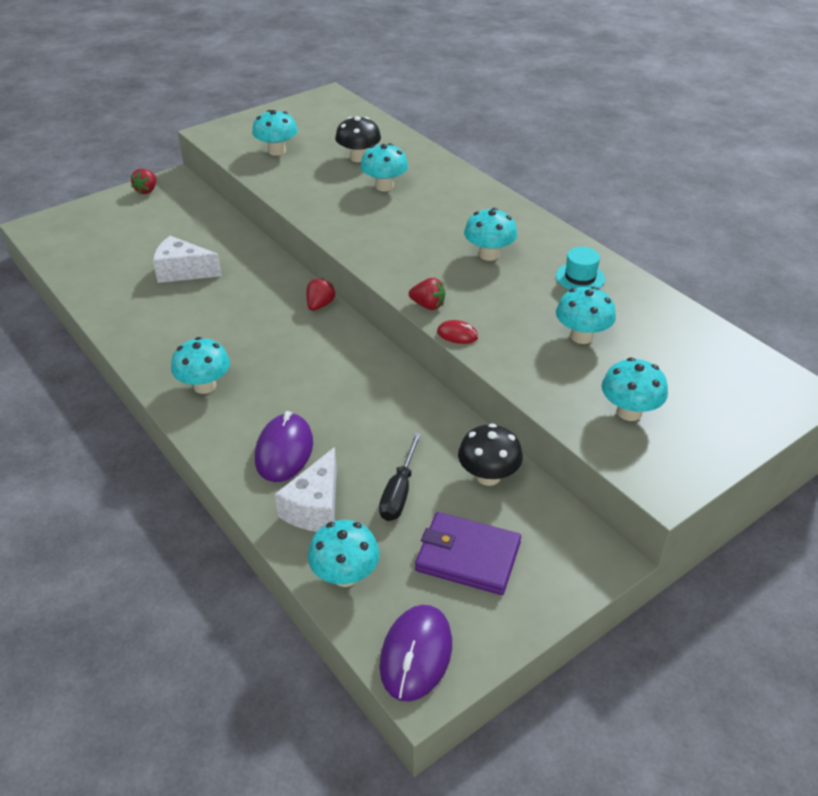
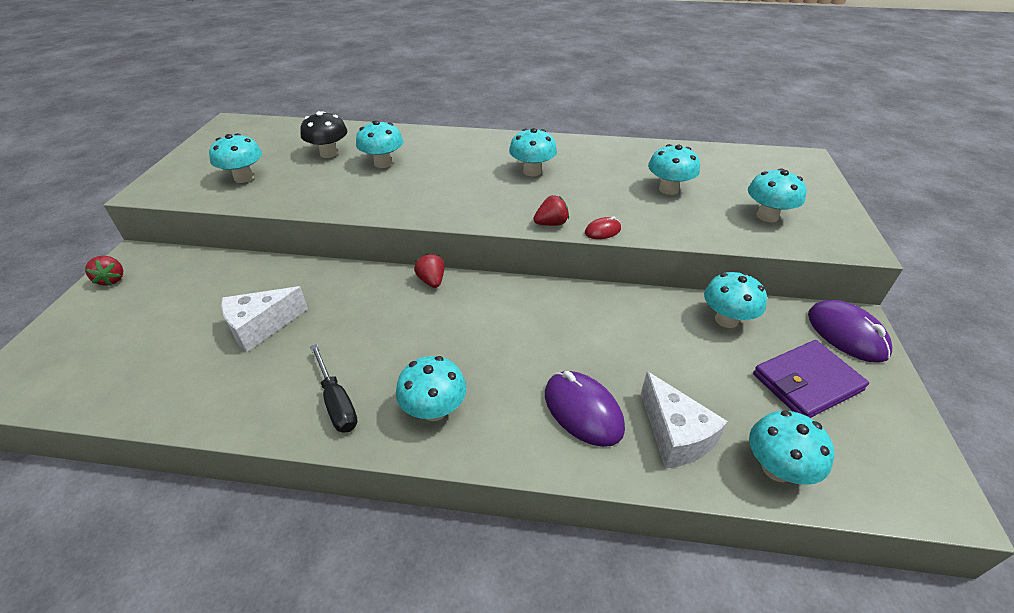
camera: 45 degrees left, 0 degrees up
(399, 492) = (702, 374): black screwdriver -> black screwdriver (337, 402)
(416, 654) = (904, 482): purple mouse -> purple mouse (846, 334)
(488, 476) = (726, 320): black mushroom -> turquoise mushroom
(580, 277) = (607, 157): turquoise hat -> none

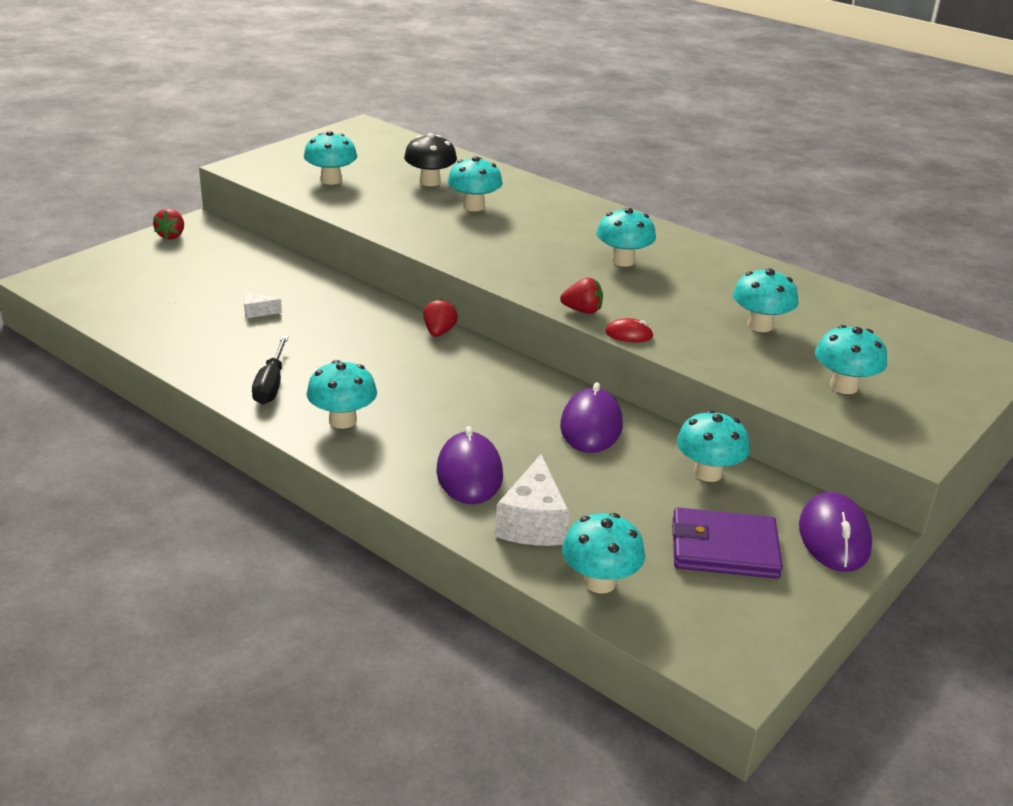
camera: 30 degrees right, 10 degrees down
(261, 327) = (258, 312): white cheese -> white cheese, size x0.48
(617, 316) = (591, 426): none -> purple mouse

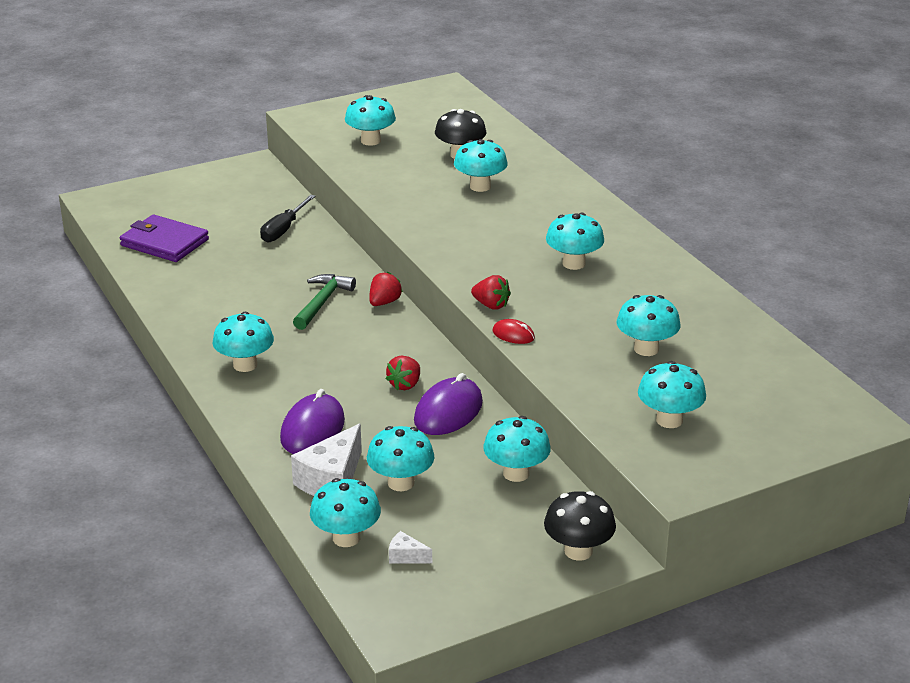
camera: 25 degrees right, 0 degrees up
(171, 236) = (222, 173): red strawberry -> red strawberry (405, 384)
(258, 312) = (245, 257): white cheese -> white cheese (406, 556)
(271, 384) = (211, 323): black screwdriver -> black screwdriver (284, 229)
(375, 343) = (322, 302): none -> green hammer
(606, 509) = (401, 483): none -> turquoise mushroom
(724, 548) = (472, 537): purple wallet -> purple wallet (164, 242)
(833, 537) = (578, 551): purple mouse -> black mushroom

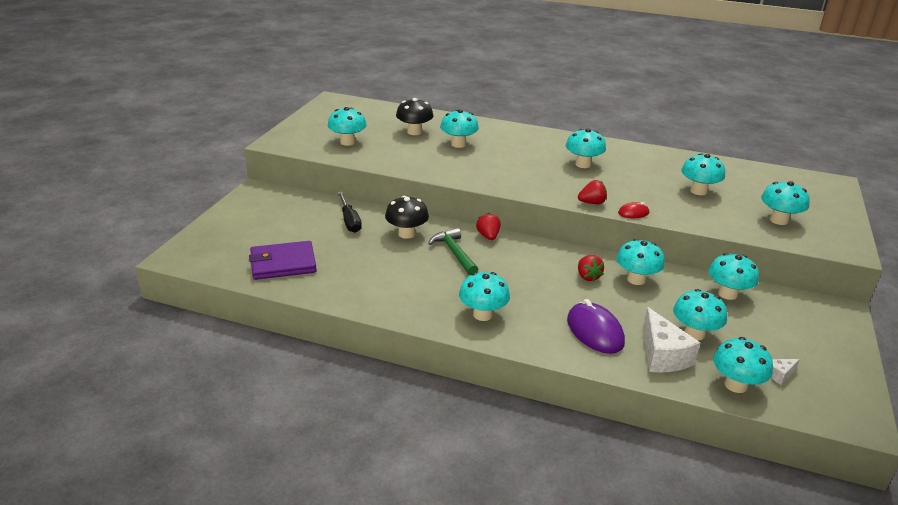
camera: 45 degrees left, 0 degrees up
(448, 412) = (636, 279): purple mouse -> turquoise mushroom
(578, 551) = (828, 317): black mushroom -> black mushroom (406, 234)

